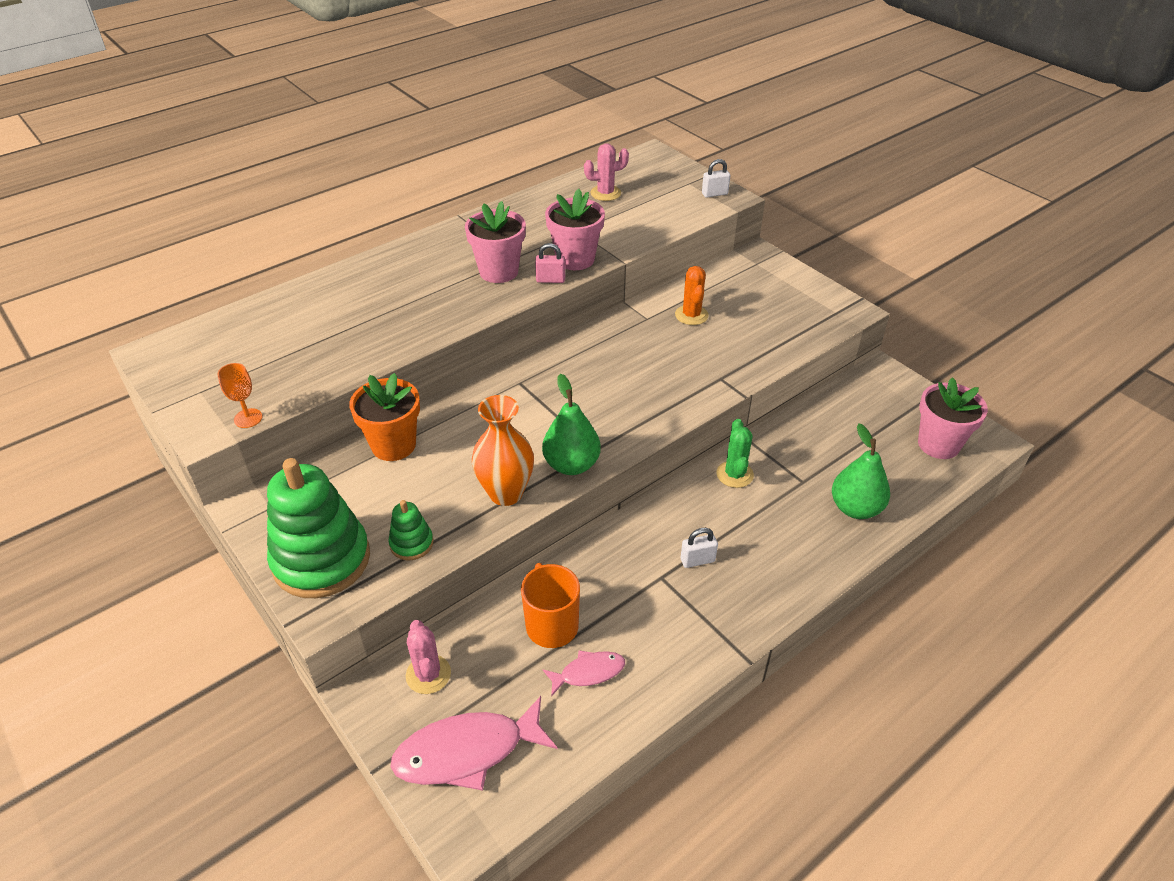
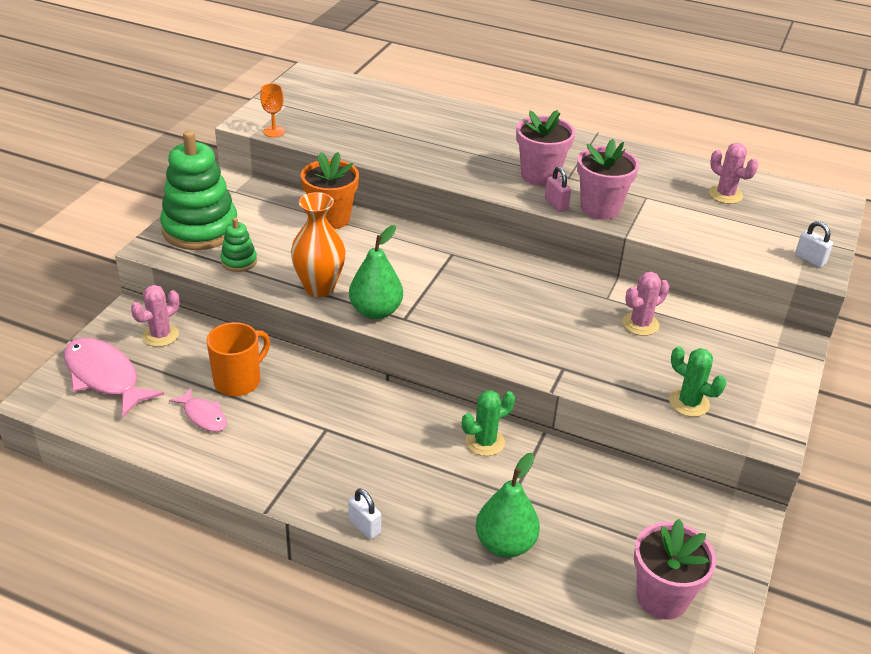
camera: 60 degrees right, 5 degrees down
(691, 315) = (640, 324): orange cactus -> pink cactus
(697, 560) = (359, 446): white padlock -> white padlock (364, 527)
(796, 331) = (689, 403): none -> green cactus

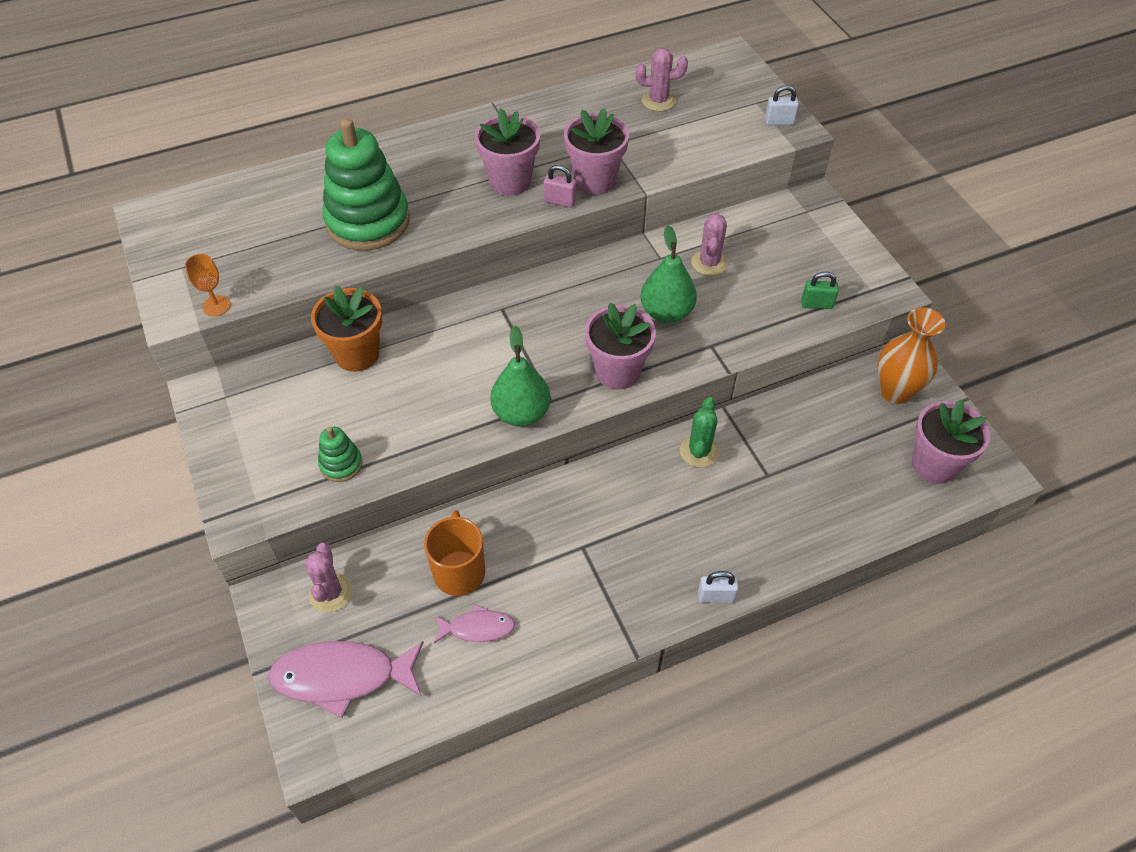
camera: 45 degrees left, 15 degrees up
(200, 229) = (254, 462): green stacking toy -> green stacking toy (368, 221)
(319, 288) = (447, 430): orange vase -> orange vase (895, 391)
(472, 335) = (617, 371): none -> pink flower pot
(505, 544) = (811, 518): green pear -> green pear (666, 312)
(689, 403) = (816, 304): green cactus -> green padlock

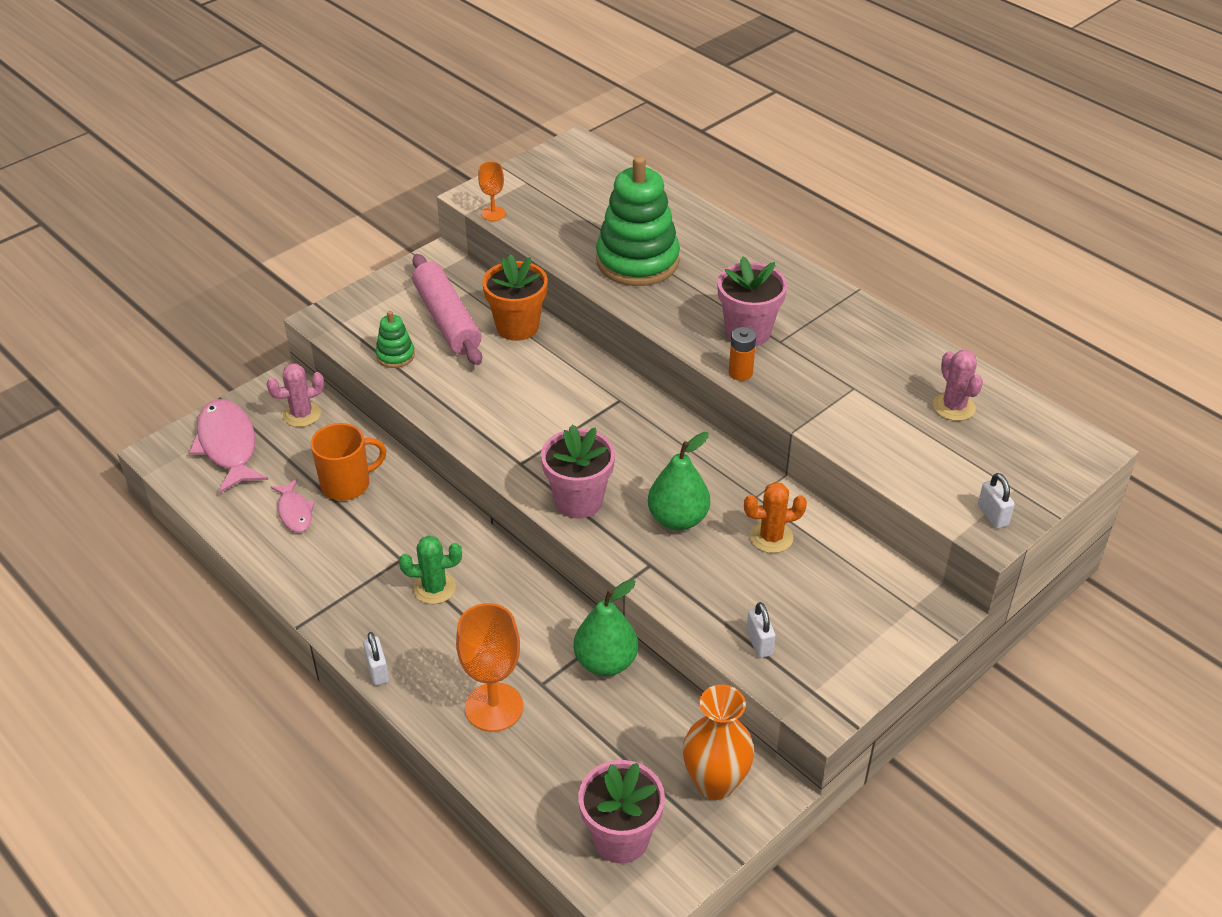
camera: 70 degrees right, 10 degrees down
(311, 407) = (447, 320): none -> pink rolling pin
(521, 413) = (497, 447): green pear -> green pear (606, 662)
(560, 201) = (740, 373): pink padlock -> orange battery
(595, 180) = (788, 389): pink flower pot -> none
(699, 451) = (548, 620): green cactus -> green cactus (434, 588)
(709, 263) = (771, 537): pink cactus -> orange cactus
(783, 516) = (494, 707): none -> orange goblet
(816, 304) = (759, 643): green padlock -> white padlock

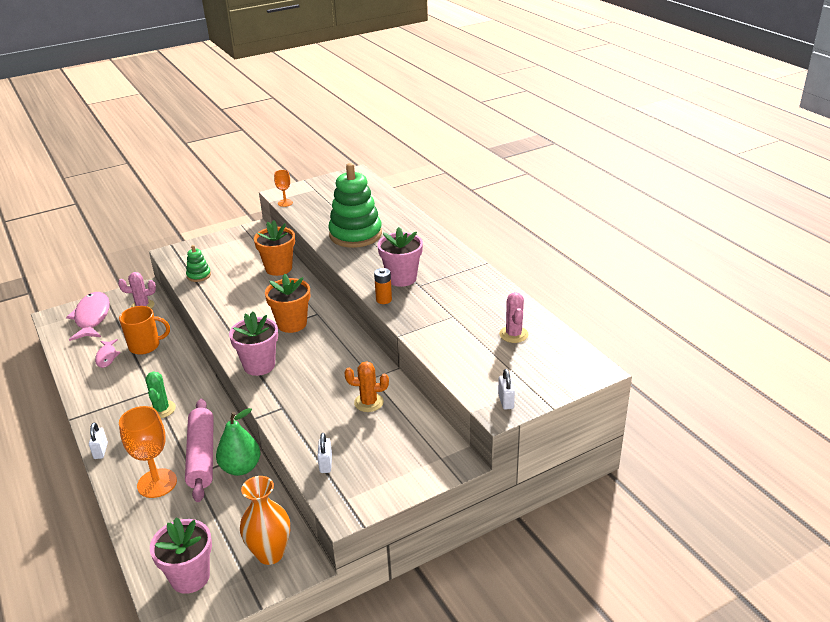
camera: 15 degrees right, 10 degrees down
(434, 588) = (161, 409): green cactus -> green cactus turned 75 degrees clockwise
(447, 320) = (240, 260): pink rolling pin -> pink rolling pin (202, 456)
(590, 423) = (292, 324): none -> orange flower pot
(678, 519) = (315, 384): green pear -> none

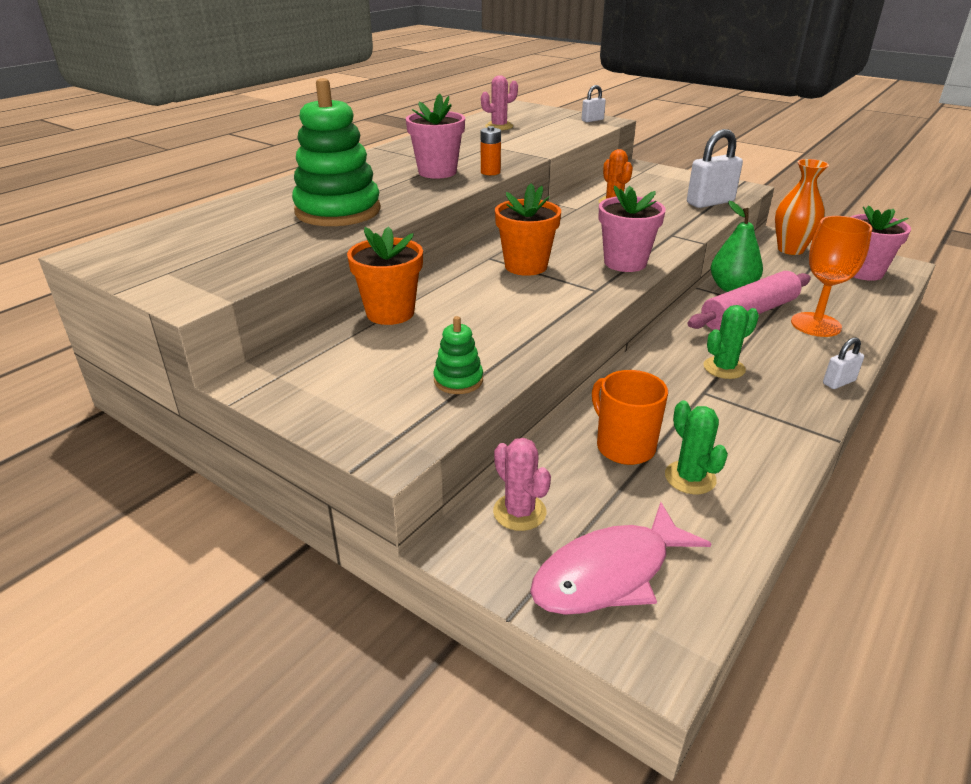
camera: 115 degrees left, 0 degrees up
(107, 357) = (690, 478): pink fish -> green cactus
(285, 203) = (235, 284): orange goblet -> none
(326, 464) = (710, 202): white padlock -> white padlock, size x1.88

